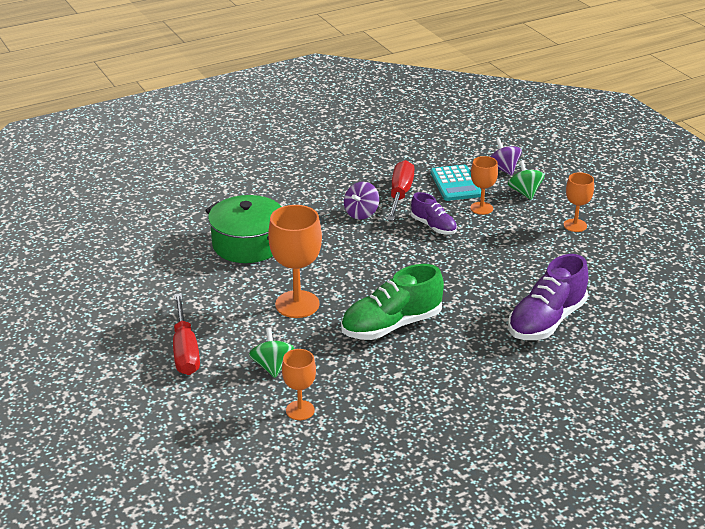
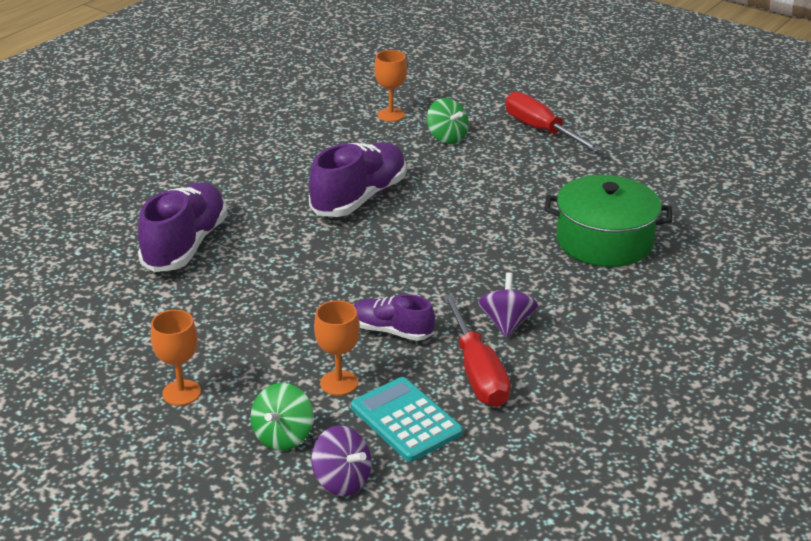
camera: 155 degrees right, 0 degrees up
(297, 304) = (477, 192): orange goblet -> none
(391, 325) = (359, 198): green shoe -> purple shoe
(524, 192) = (283, 436): green spinning top -> green spinning top turned 60 degrees clockwise

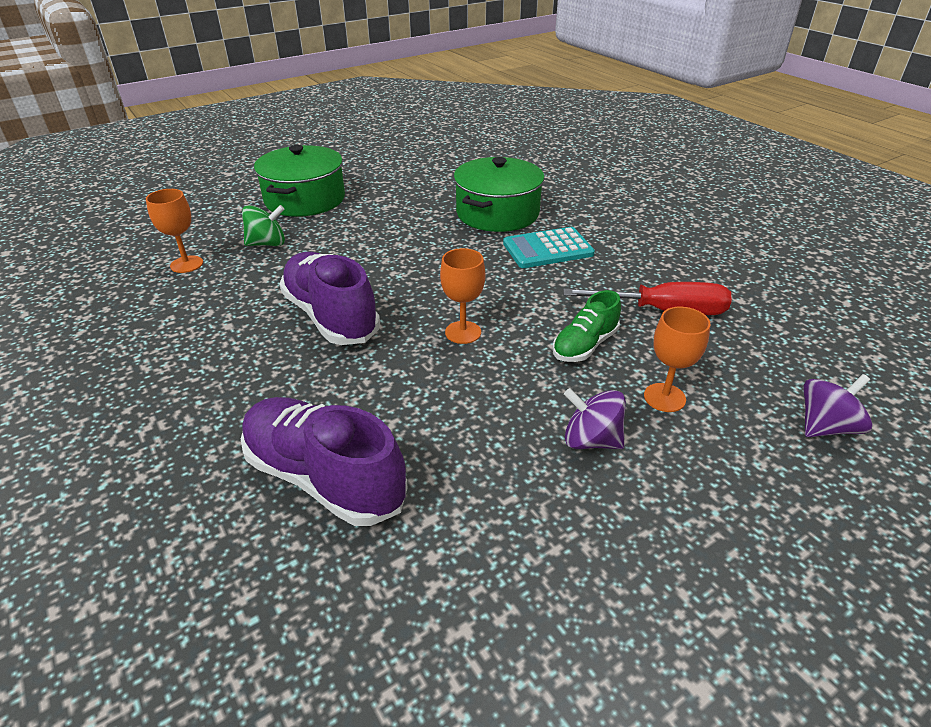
camera: 70 degrees left, 5 degrees up
(181, 393) = (661, 537): orange goblet -> orange goblet (463, 332)
(283, 436) = (753, 457): green spinning top -> none
(391, 331) = (584, 345): purple shoe -> green shoe
(406, 420) = (730, 366): turquoise calculator -> turquoise calculator (548, 249)
(506, 323) = (595, 281): purple spinning top -> purple spinning top (591, 440)
(540, 130) = (305, 199): red screwdriver -> green pot

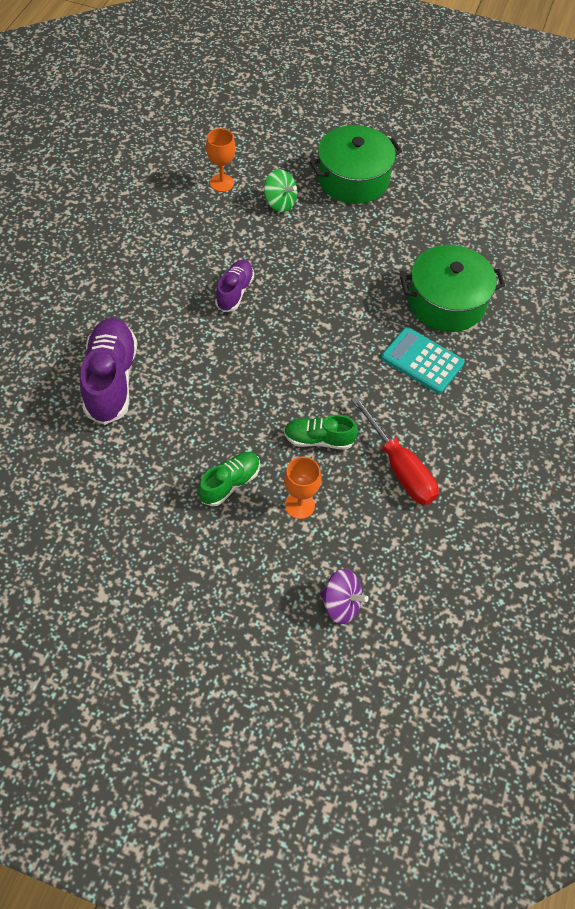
camera: 50 degrees right, 20 degrees up
(331, 316) = (235, 292): purple shoe -> purple shoe, size x0.58
(463, 332) = (277, 368): orange goblet -> none
(591, 440) = (230, 483): purple spinning top -> green shoe

